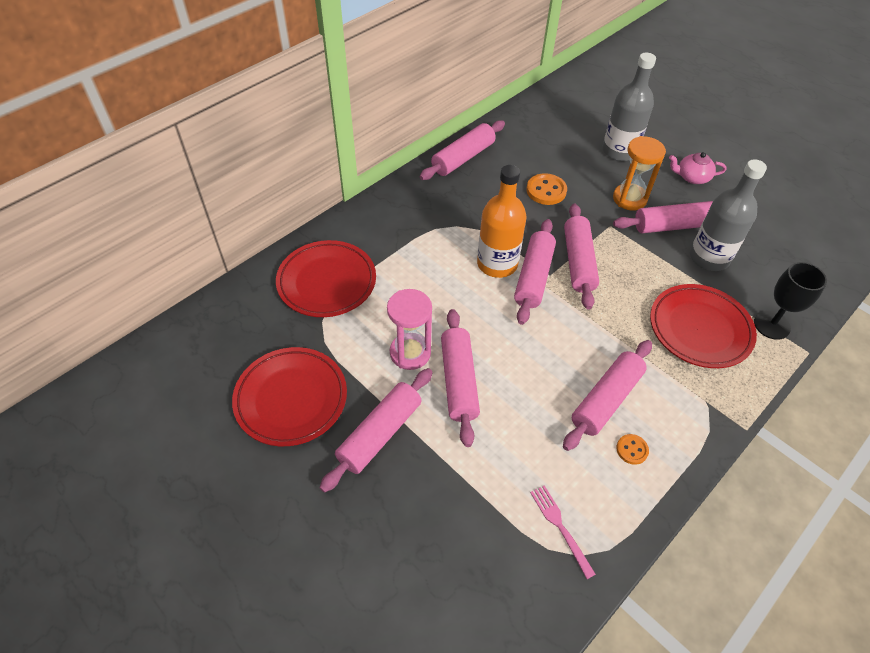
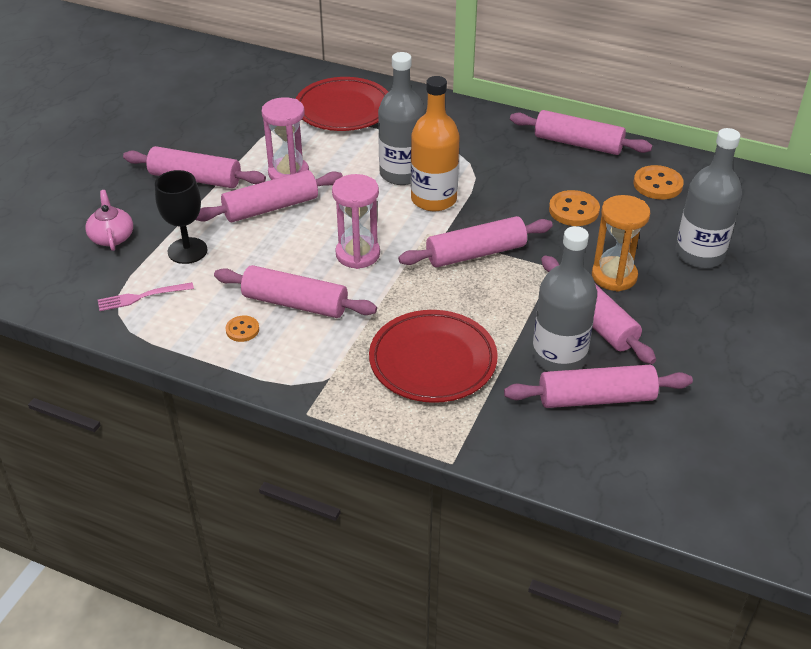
camera: 70 degrees right, 10 degrees down
(291, 399) = (209, 127): red plate -> none
(451, 272) = (401, 174): none -> grey bottle
(533, 139) = (657, 184): none -> orange button
(533, 277) = (431, 226): pink rolling pin -> pink rolling pin (596, 398)
(553, 336) = (357, 254): none -> pink hourglass
(560, 527) = (141, 297): pink fork -> pink fork turned 150 degrees counterclockwise
(692, 177) = (704, 325): pink teapot -> pink teapot (112, 237)
(771, 325) = (478, 424): black goblet -> black goblet (187, 251)

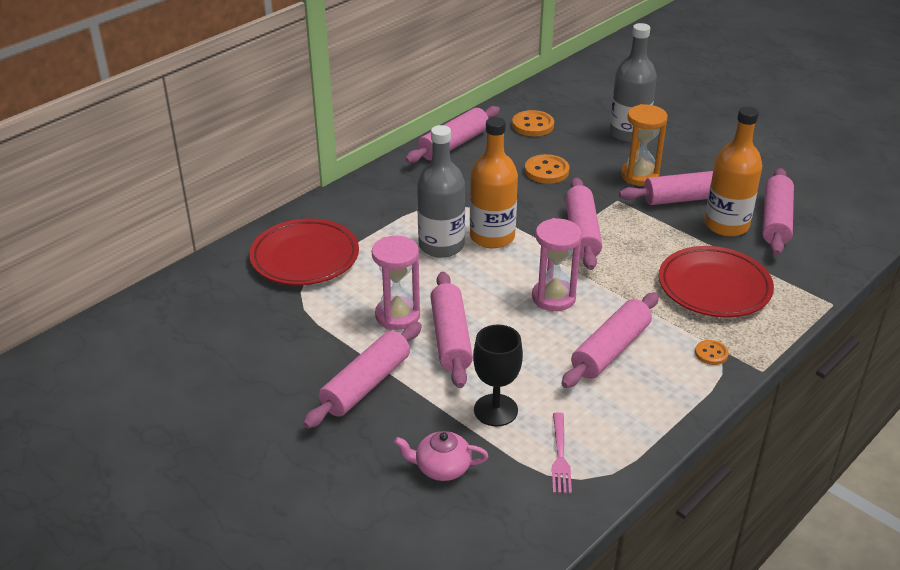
camera: 70 degrees left, 5 degrees down
(242, 330) = (638, 391): orange button -> orange button (711, 353)
(559, 357) = (726, 225): grey bottle -> orange bottle

